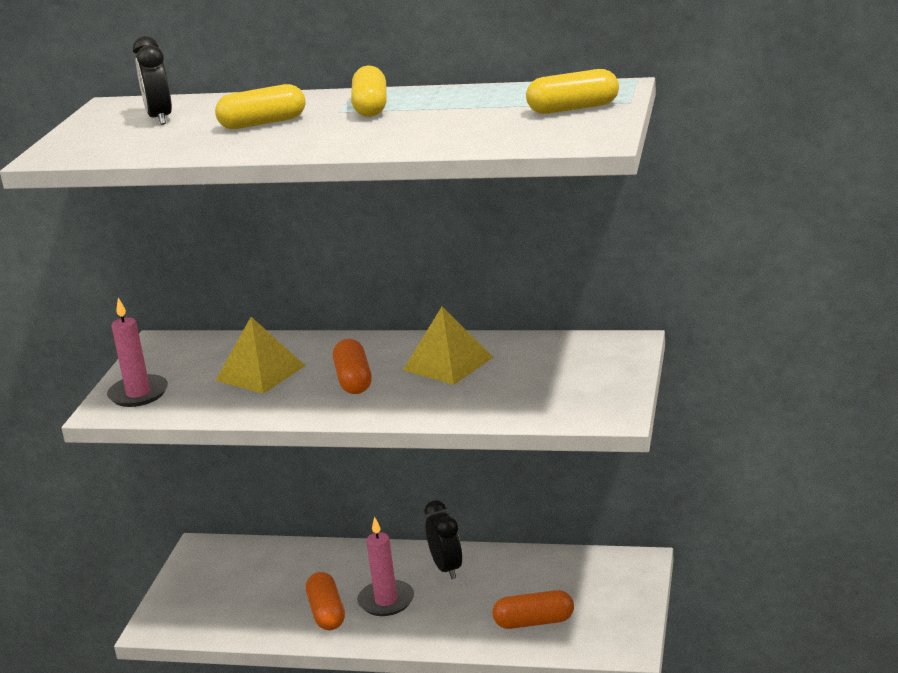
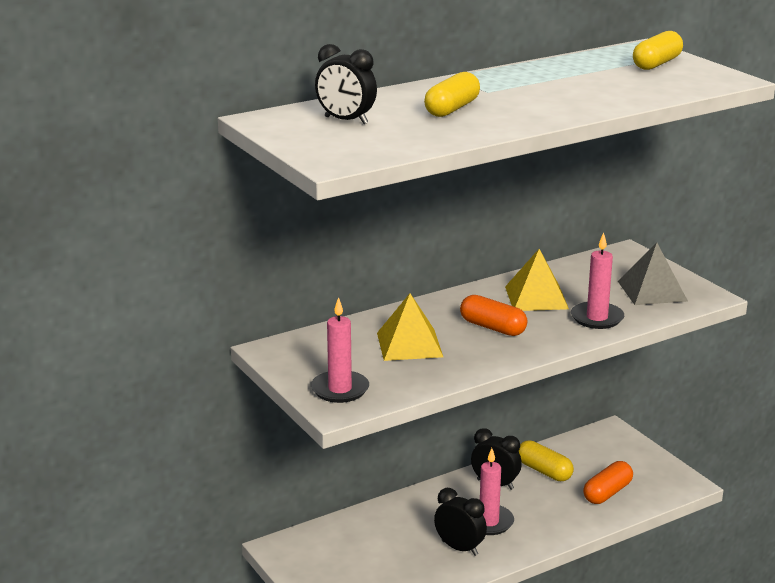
camera: 45 degrees left, 0 degrees up
(326, 613) = (459, 548): orange capsule -> black clock
(370, 107) = (506, 85): yellow capsule -> yellow capsule (544, 471)
(460, 402) = (597, 318): none -> pink candle
(568, 392) = (652, 291): none -> grey pyramid

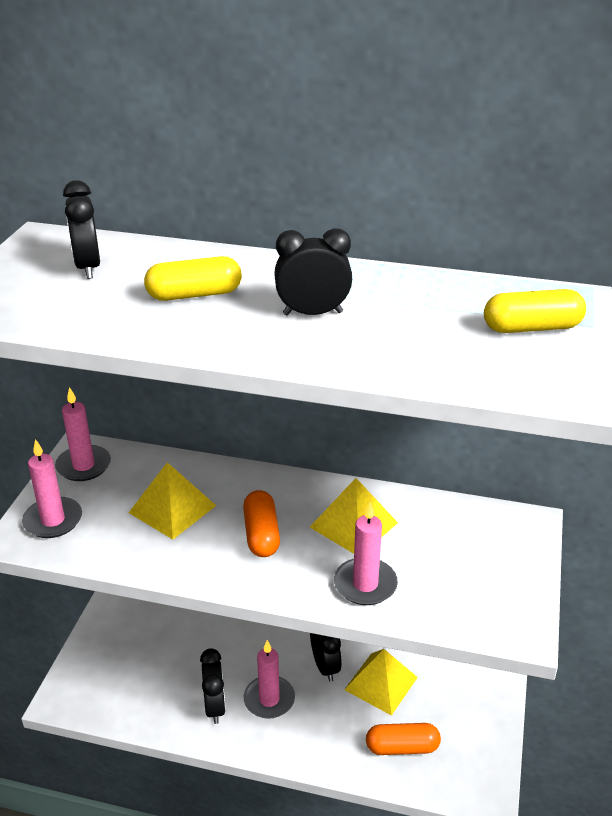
camera: 45 degrees right, 10 degrees up
(293, 356) = (83, 466): none -> pink candle
(539, 94) = (313, 313): none -> black clock
(544, 471) = (381, 683): yellow capsule -> yellow pyramid
(652, 291) = (473, 587): grey pyramid -> none

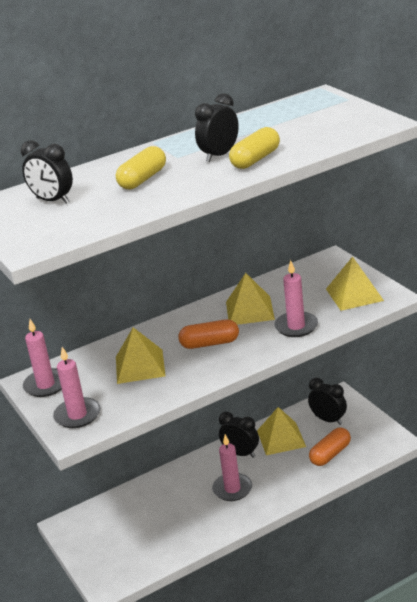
camera: 40 degrees left, 5 degrees down
(215, 706) = (207, 515): black clock -> black clock (328, 420)
(261, 534) = (210, 343): orange capsule -> orange capsule turned 45 degrees counterclockwise
(484, 593) = (354, 294): none -> yellow pyramid
(532, 328) = (326, 112): yellow capsule -> yellow capsule (255, 159)

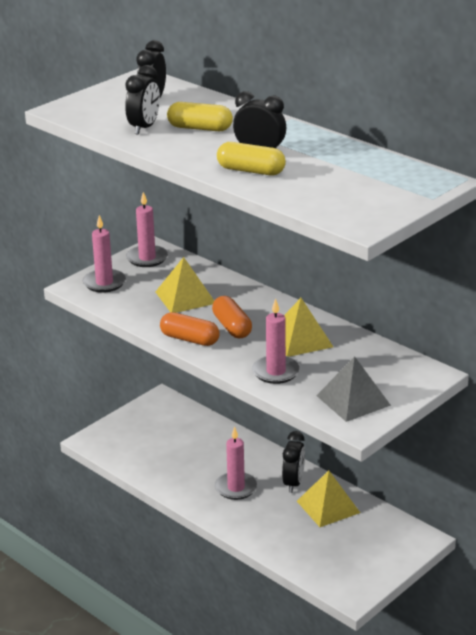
camera: 70 degrees right, 0 degrees up
(328, 420) = (373, 536): black clock -> black clock (144, 127)
(330, 454) = (311, 547): orange capsule -> orange capsule (189, 339)
(354, 294) = (353, 400): yellow pyramid -> grey pyramid

